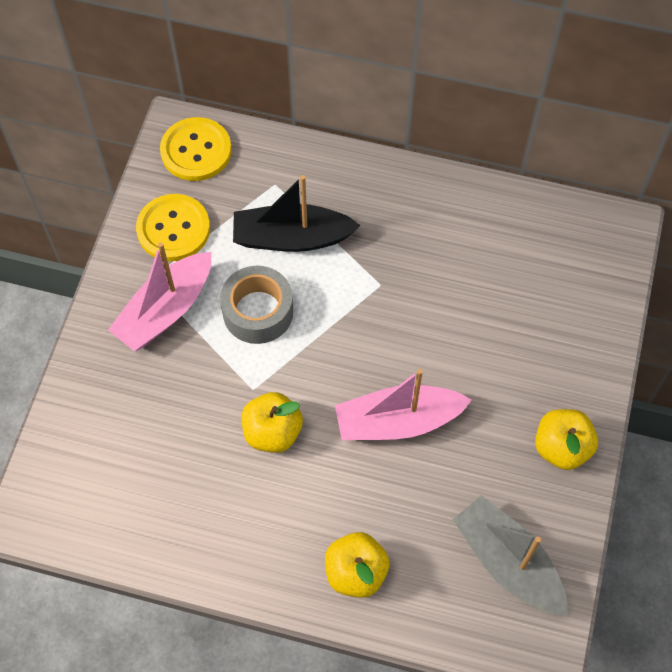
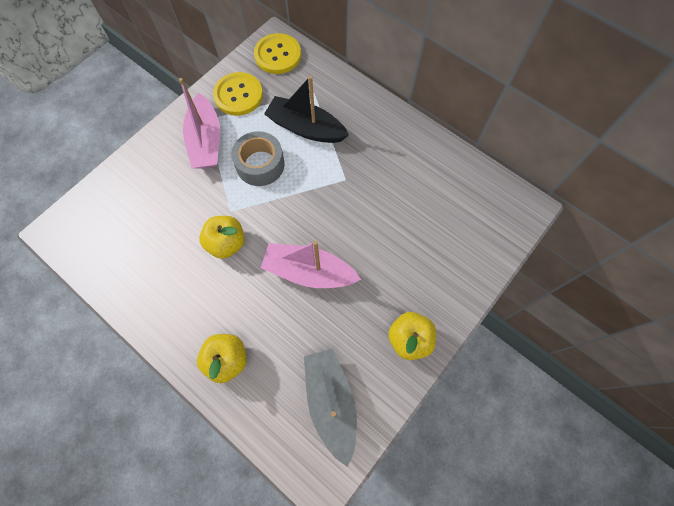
camera: 25 degrees right, 5 degrees up
(165, 310) = (206, 141): pink boat -> pink boat turned 75 degrees counterclockwise

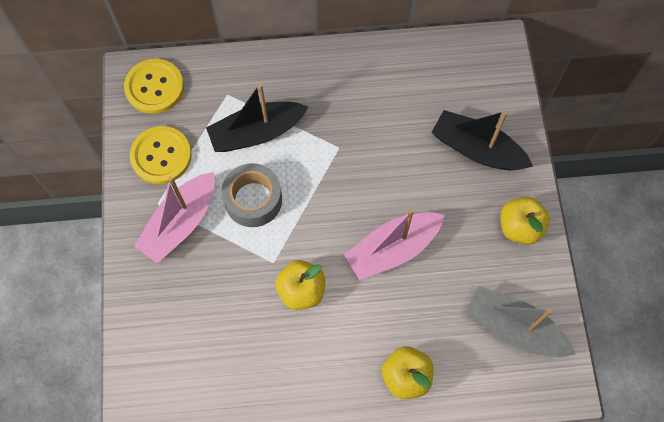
camera: 45 degrees left, 0 degrees up
(206, 141) = (180, 223): pink boat -> pink boat turned 90 degrees clockwise
(435, 260) = (477, 149): none -> black boat

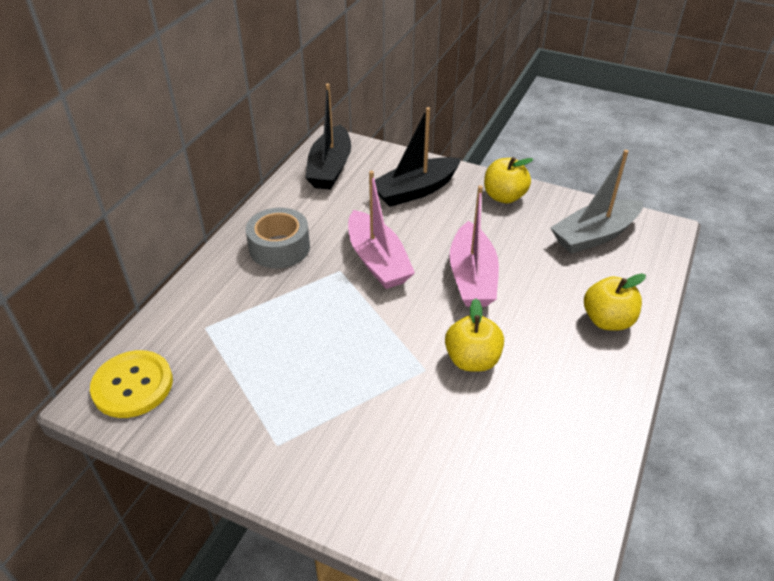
camera: 60 degrees left, 25 degrees down
(161, 156) = (222, 415): yellow button -> none
(180, 223) = (319, 432): pink boat -> pink boat (377, 261)
(253, 200) = (343, 356): grey tape -> grey tape (279, 247)
(257, 133) = (270, 322): black boat -> black boat (330, 168)

